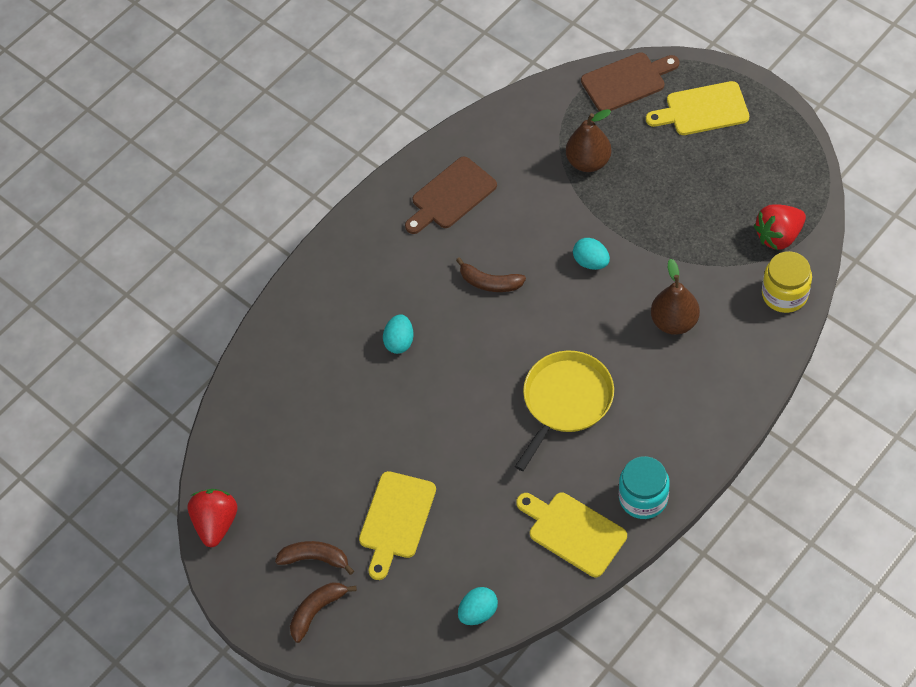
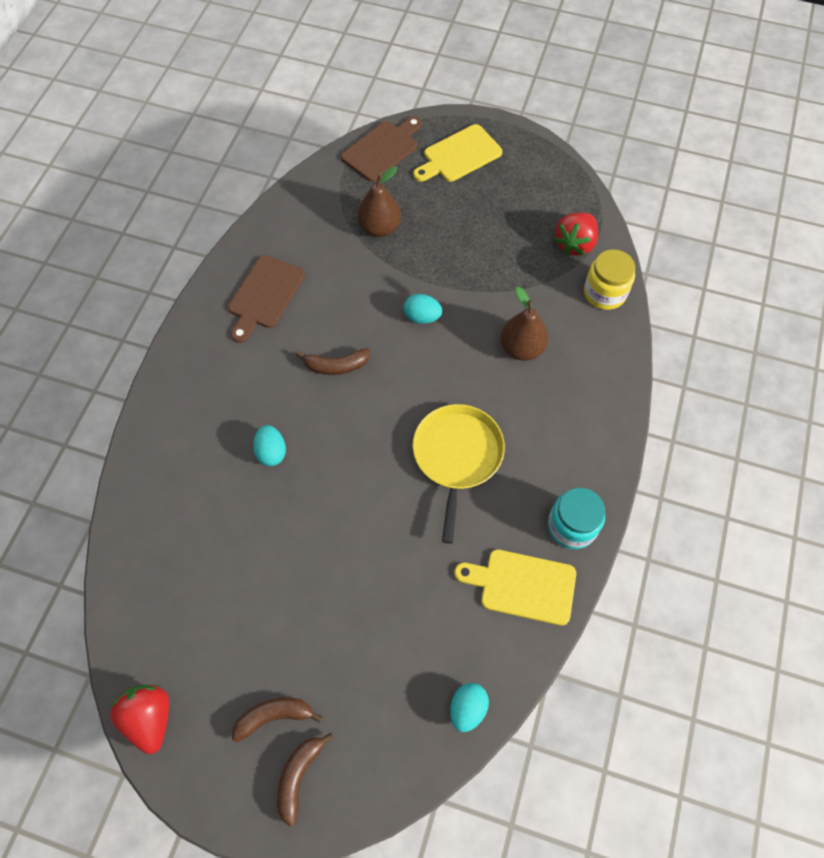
camera: 30 degrees left, 5 degrees up
(396, 520) = (342, 640): yellow cutting board -> none

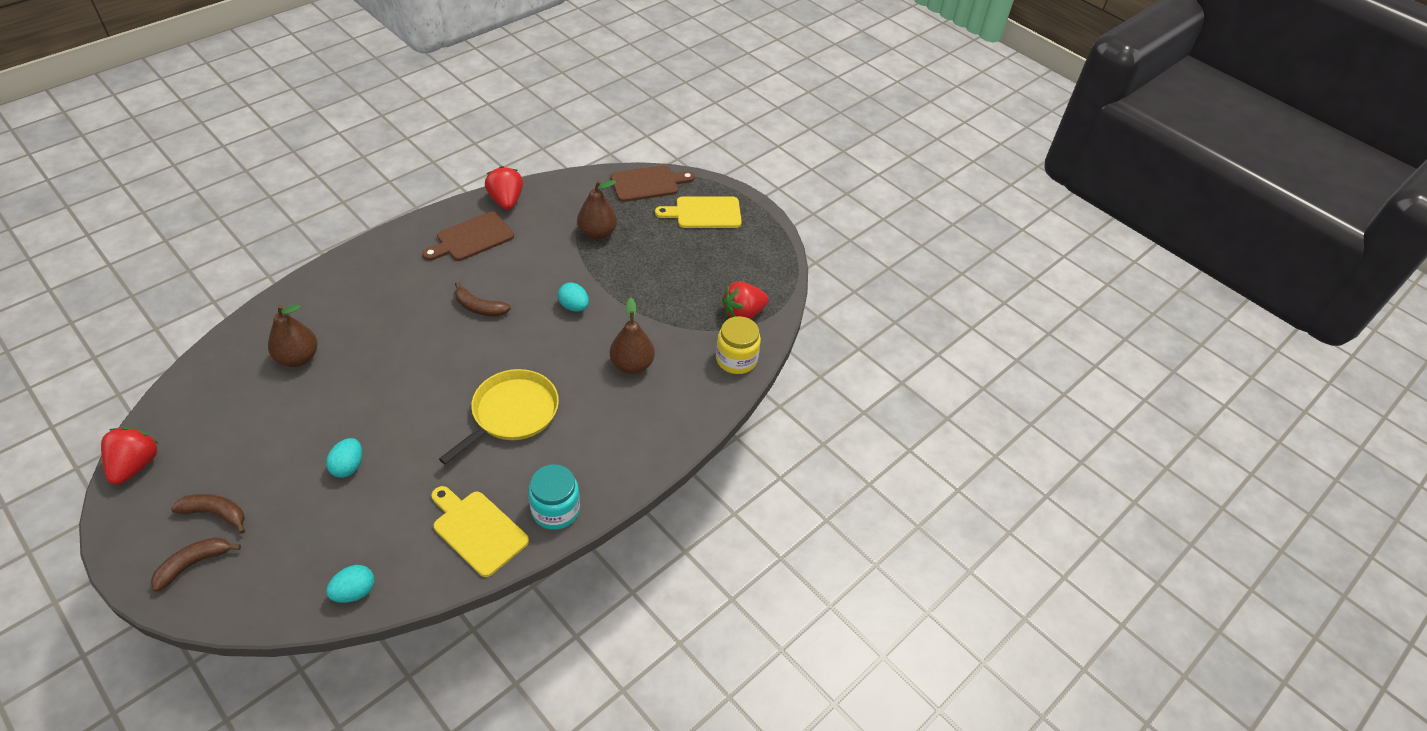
camera: 25 degrees right, 15 degrees down
(208, 516) = (298, 358): none -> brown pear
(263, 237) = (506, 201): none -> red strawberry
(271, 452) = (380, 340): turquoise egg -> turquoise egg (348, 466)

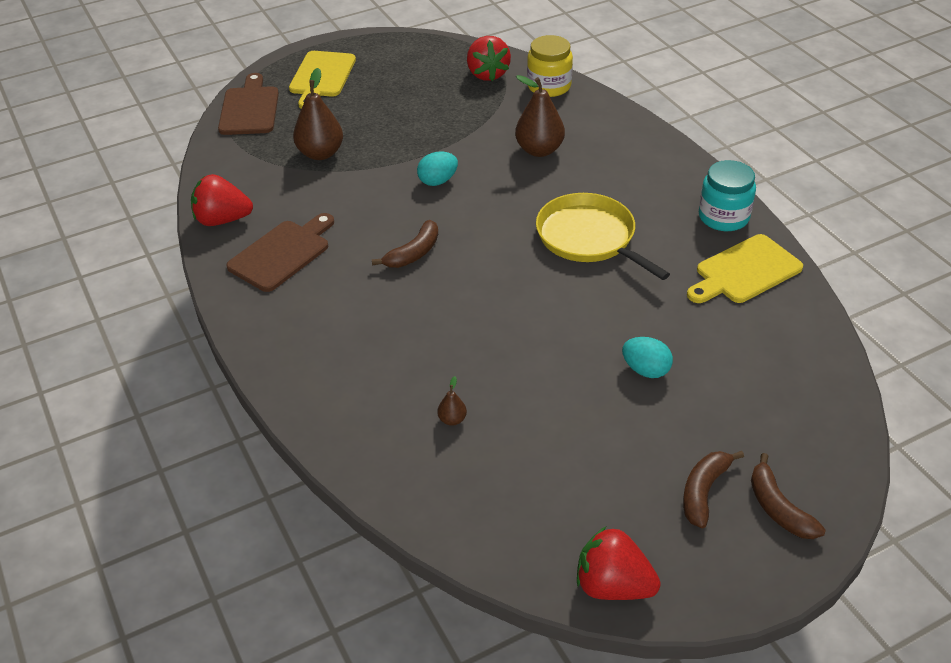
camera: 70 degrees left, 5 degrees down
(298, 358) = (452, 420): brown pear -> brown pear, size x0.46
(354, 592) = (819, 365): turquoise egg -> none
(472, 238) = (282, 253): brown cutting board -> brown cutting board turned 120 degrees counterclockwise

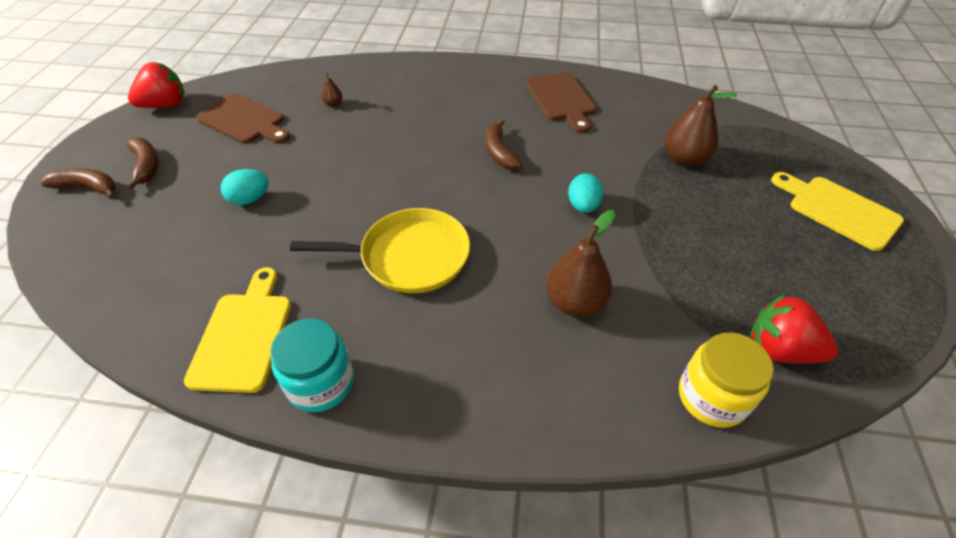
camera: 125 degrees right, 5 degrees up
(222, 220) = (626, 89): red strawberry -> none
(249, 108) = (793, 147): brown cutting board -> brown cutting board (244, 120)

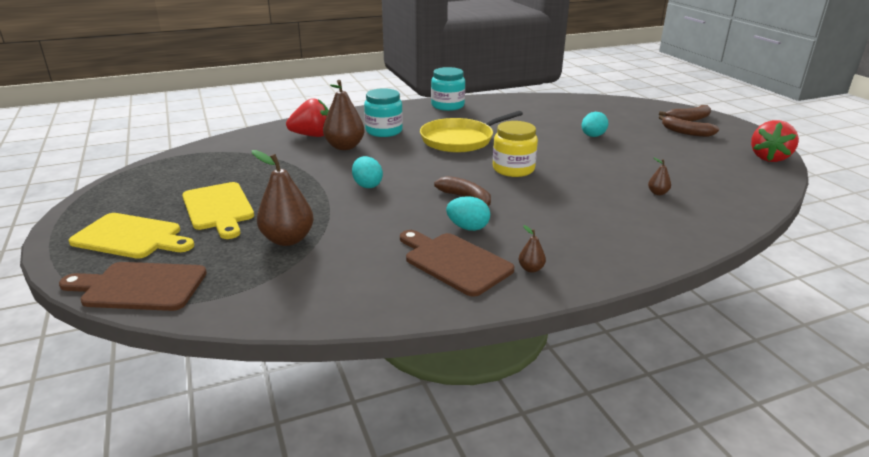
camera: 150 degrees right, 20 degrees down
(243, 335) = (501, 106): yellow cutting board -> yellow cutting board (218, 208)
(244, 120) = (693, 165): brown cutting board -> brown cutting board (139, 287)
(494, 328) = (384, 131): none -> turquoise jar
(514, 80) = (531, 269): none -> brown pear
(526, 123) = (468, 227): none -> turquoise egg
(712, 397) = (256, 137): yellow jar -> yellow jar (513, 169)
(779, 350) = (213, 157): red strawberry -> red strawberry (312, 135)

